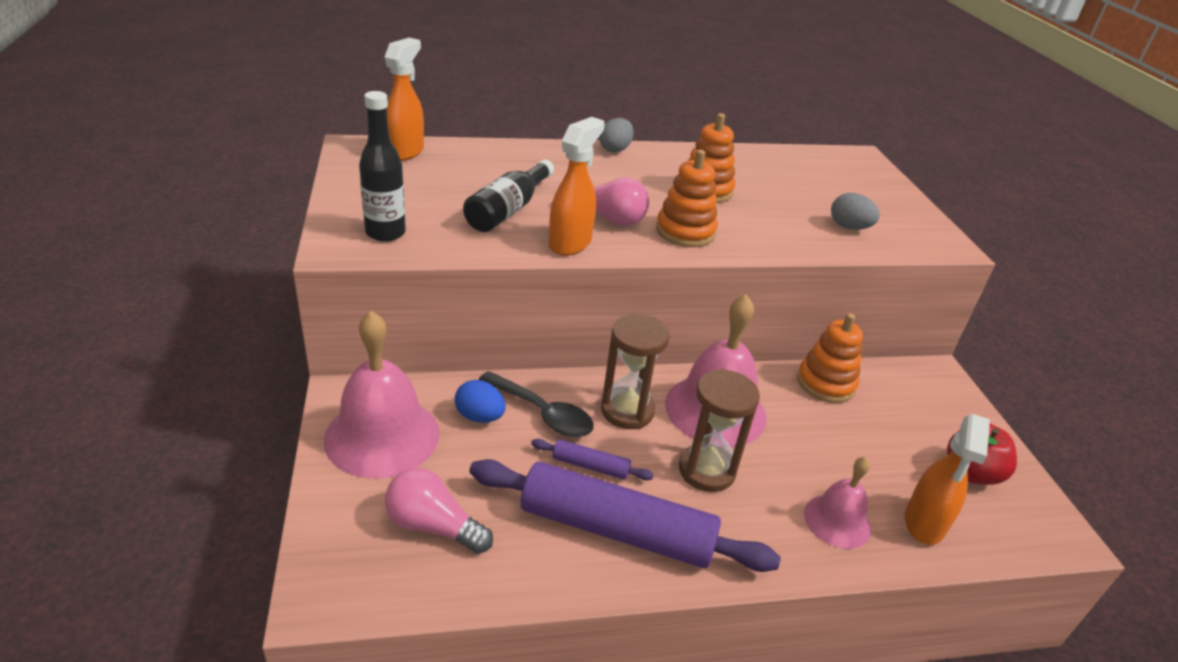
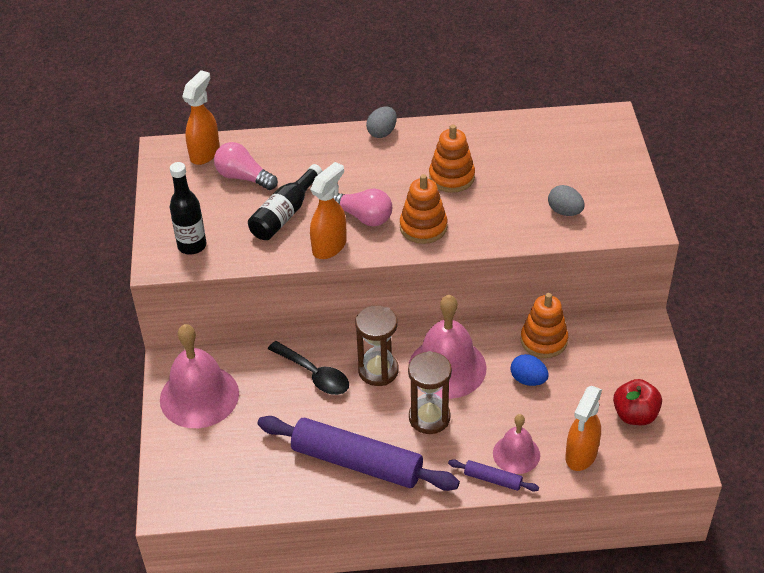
camera: 10 degrees right, 10 degrees up
(433, 526) = (235, 461): pink light bulb -> pink light bulb (243, 177)
(479, 417) = (268, 379): blue egg -> blue egg (528, 380)
(590, 466) = (345, 416): purple rolling pin -> purple rolling pin (493, 479)

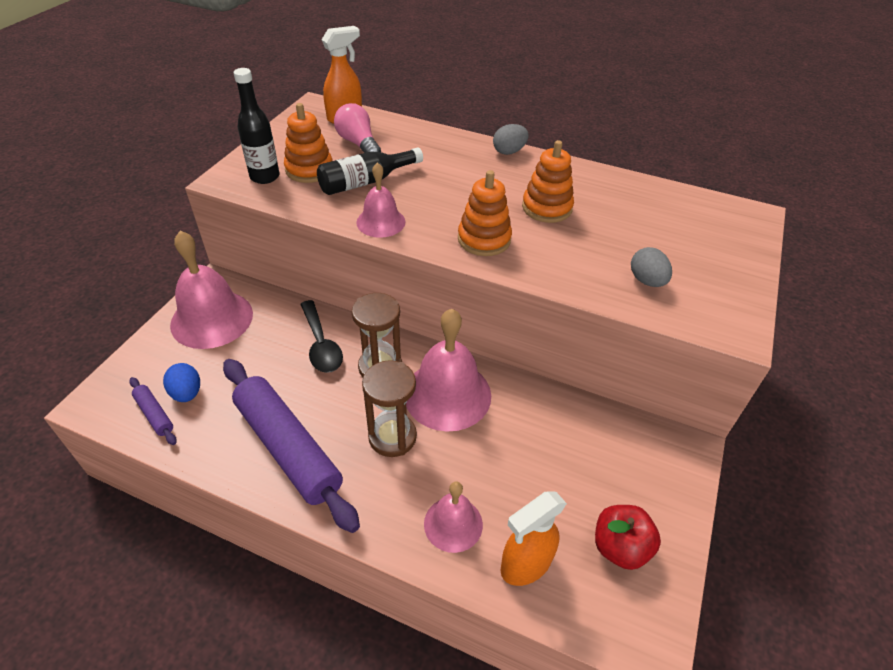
camera: 25 degrees right, 0 degrees up
(330, 246) = (381, 222): orange spray bottle -> pink bell
(363, 217) = (433, 209): pink light bulb -> none
(493, 479) = (407, 540): purple rolling pin -> purple rolling pin (155, 414)
(528, 380) = (521, 446): blue egg -> blue egg (187, 393)
(543, 340) = (565, 412): orange stacking toy -> orange stacking toy (309, 170)

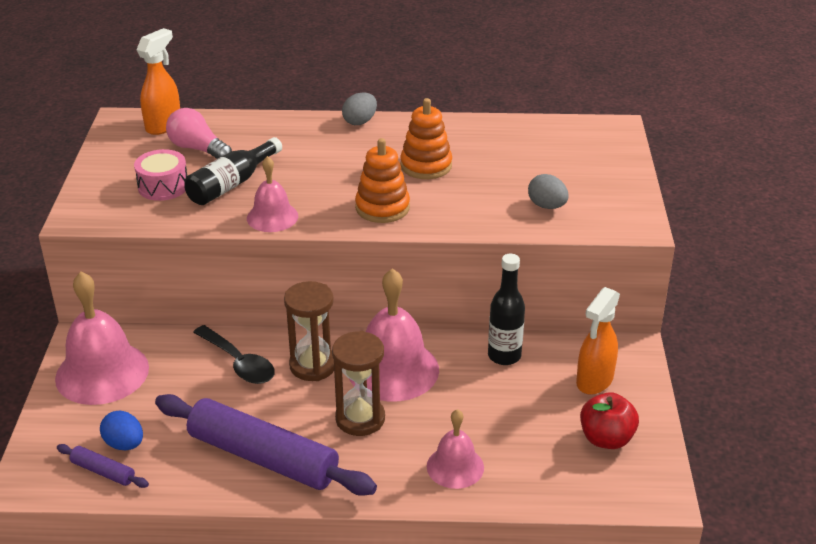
camera: 20 degrees left, 10 degrees down
(265, 177) = (120, 204): black bottle -> black bottle (504, 356)
(309, 170) = (163, 186): orange stacking toy -> pink drum
(525, 565) = (533, 476): orange spray bottle -> orange spray bottle (594, 381)

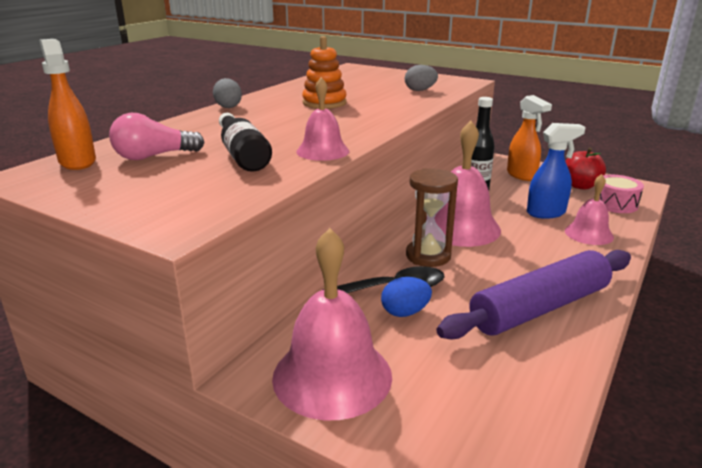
camera: 60 degrees left, 10 degrees down
(103, 471) = (514, 416): purple rolling pin -> none
(124, 444) = (474, 388): blue egg -> blue egg (405, 312)
(163, 186) = (193, 180): pink drum -> pink drum (615, 204)
(360, 419) = (512, 253): brown hourglass -> none
(382, 208) = (362, 121): orange stacking toy -> none
(487, 424) = (546, 213): none -> blue spray bottle

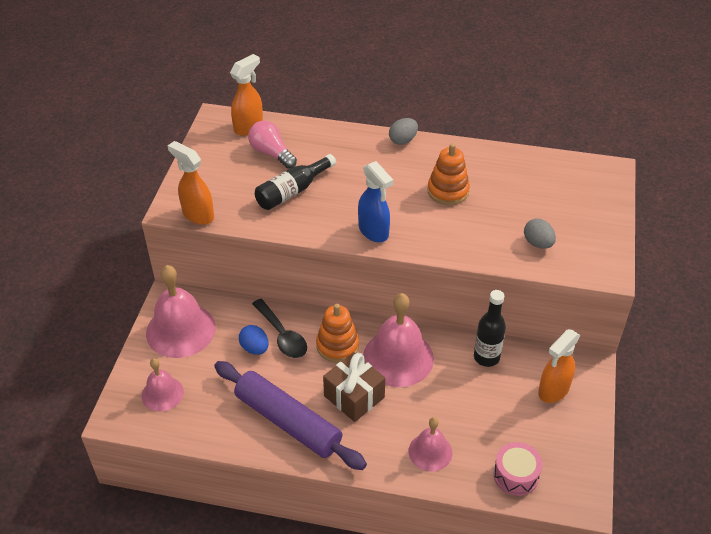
camera: 70 degrees right, 20 degrees up
(215, 212) = (197, 214): none -> orange spray bottle
(322, 151) = (319, 227): pink bell -> pink bell (162, 393)
(428, 256) = (337, 345): brown hourglass -> orange stacking toy
(508, 259) = (354, 396): none -> brown gift
(546, 213) = (462, 417): blue spray bottle -> blue spray bottle (374, 231)
(580, 186) = (552, 444): red apple -> none

